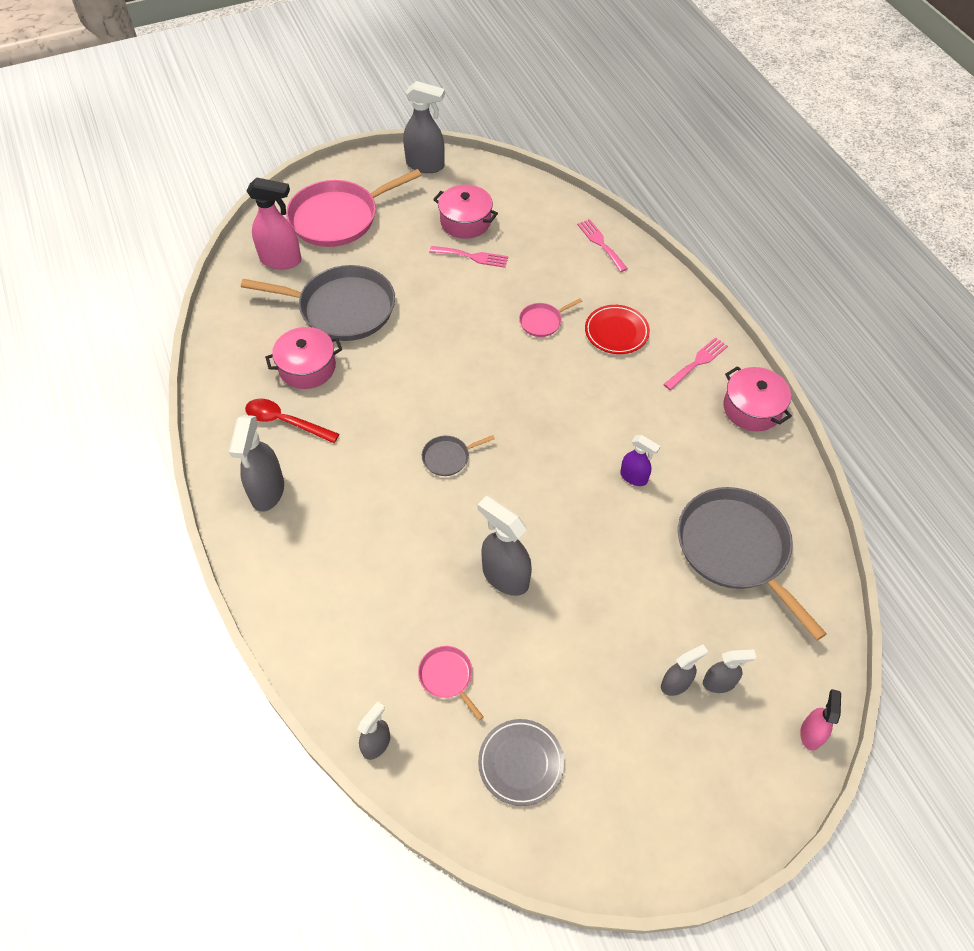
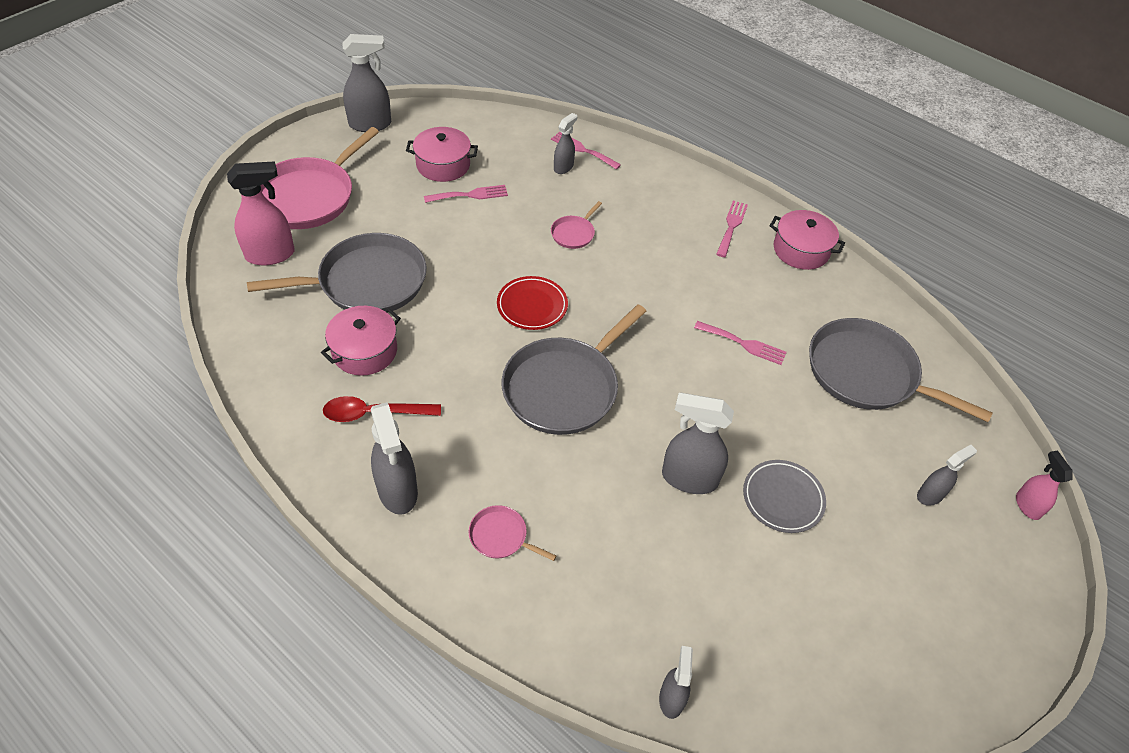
camera: 30 degrees left, 5 degrees down
(447, 677) = (697, 598): pink pan -> pink pan (501, 536)
(448, 457) = (564, 387): grey pan -> grey pan, size x2.26
(520, 763) = (816, 649): grey plate -> grey plate (782, 498)
(616, 332) = (646, 222): red plate -> red plate (532, 306)
(634, 477) = (743, 344): purple spray bottle -> pink fork
(676, 684) = (897, 512): grey spray bottle -> grey spray bottle (563, 167)

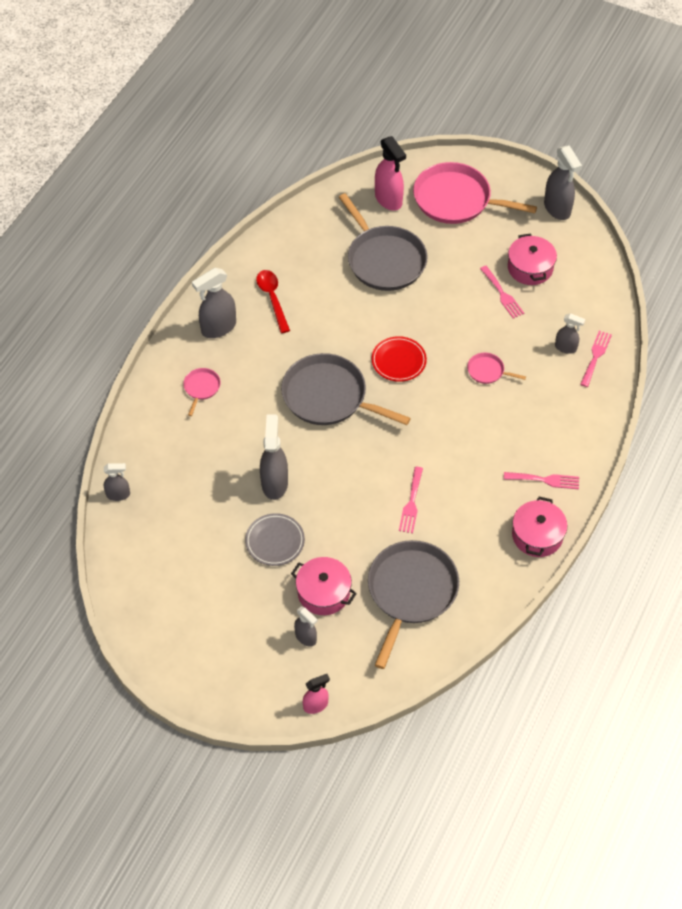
camera: 80 degrees right, 5 degrees up
(364, 351) = (321, 278): pink pot -> pink pot (323, 592)

